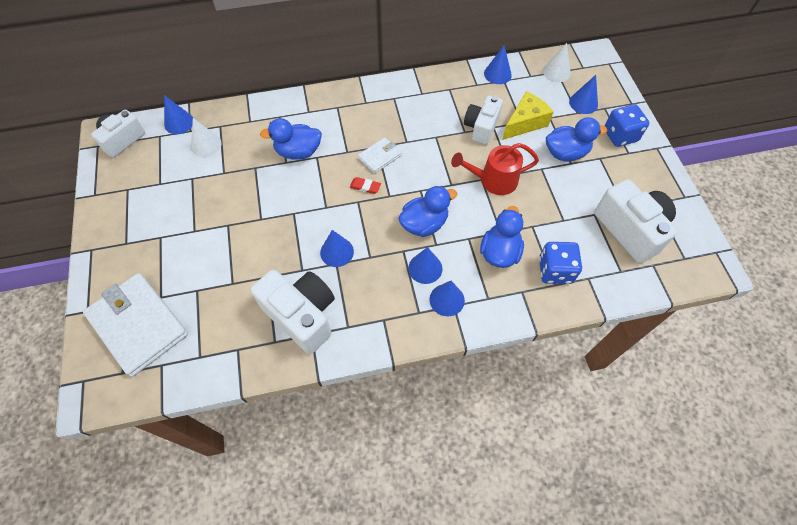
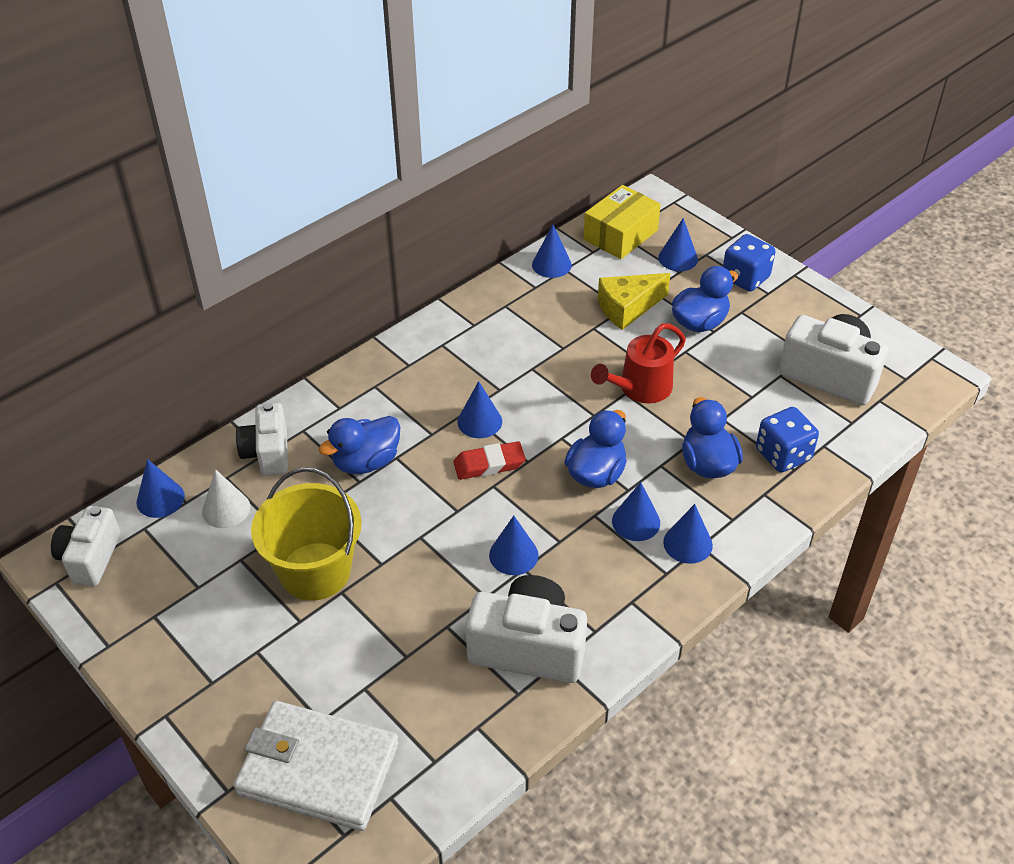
camera: 30 degrees left, 15 degrees down
(223, 205) = (315, 571): none -> yellow bucket
(365, 187) = (489, 464): red eraser -> red eraser, size x1.55
(380, 157) = (479, 421): white wallet -> blue cone
(481, 127) = (579, 335): white camera -> white camera (268, 453)
(525, 123) = (627, 308): yellow cheese -> yellow cheese turned 135 degrees counterclockwise
(556, 72) = (620, 235): white cone -> yellow box

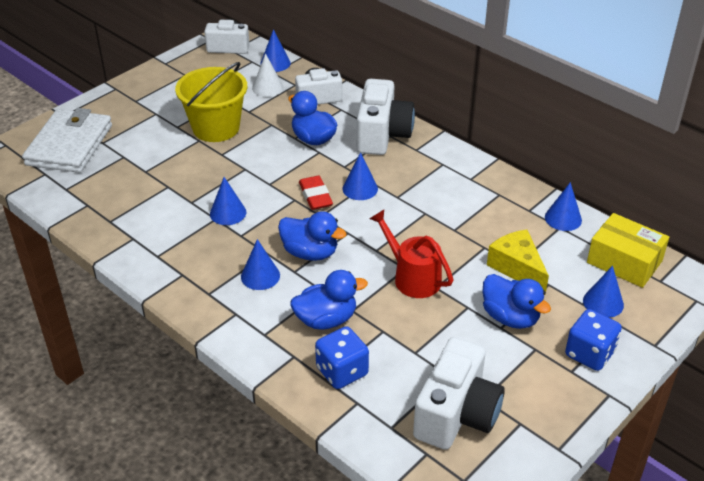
camera: 85 degrees right, 5 degrees down
(528, 647) = (146, 224): white camera -> white camera (382, 135)
(687, 543) = (238, 306): blue cone -> none

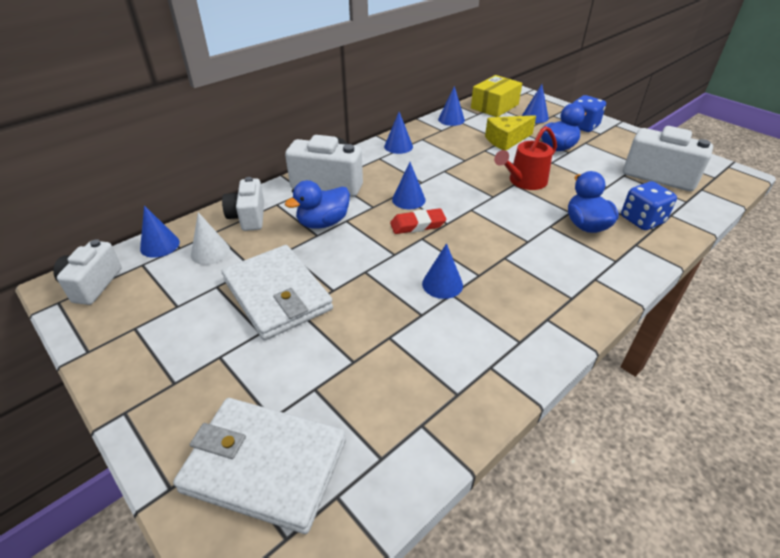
camera: 85 degrees left, 0 degrees up
(216, 128) = (277, 295): yellow bucket -> white wallet
(260, 276) = (538, 262): blue cone -> blue cone (398, 146)
(310, 253) = (501, 231): blue duck -> none

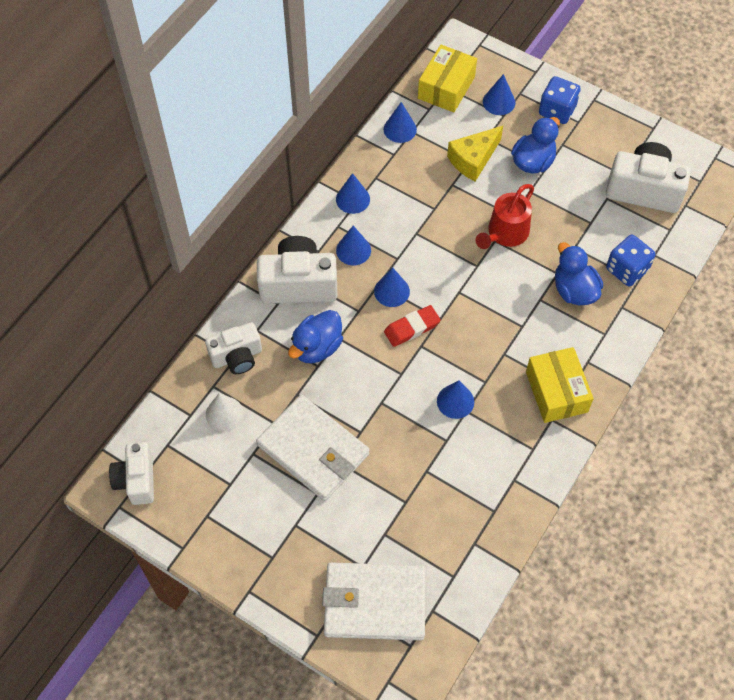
camera: 15 degrees left, 20 degrees up
(160, 245) = (169, 417): blue cone -> blue cone (353, 250)
(248, 217) = (237, 357): white camera -> white camera turned 90 degrees counterclockwise
(556, 296) = (556, 392): none -> yellow box

